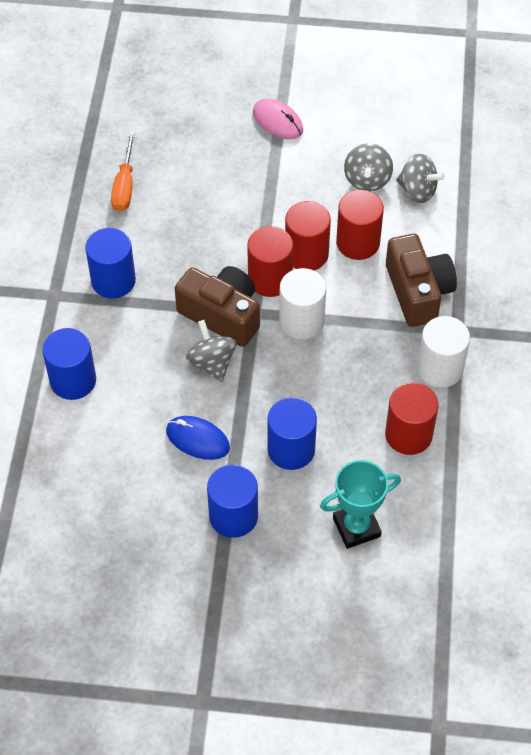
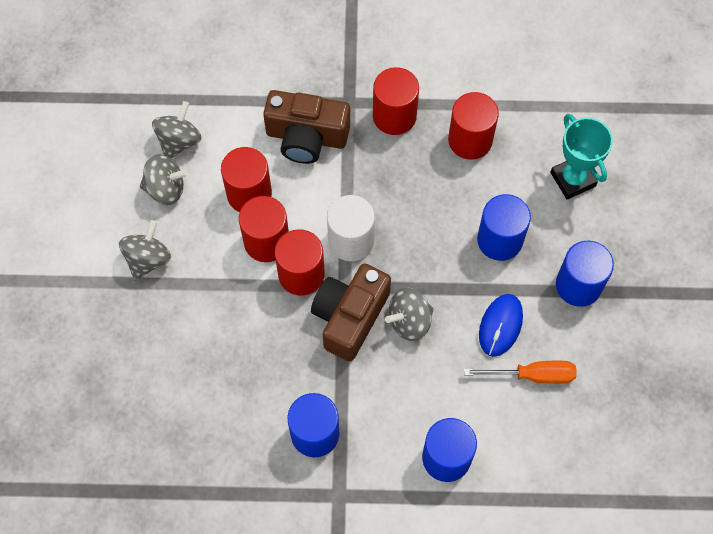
camera: 95 degrees left, 10 degrees up
(125, 185) = (181, 438): orange screwdriver -> orange screwdriver (532, 375)
(277, 121) = (84, 283): pink mouse -> none
(296, 165) = (148, 259): none -> grey spinning top
(418, 292) = (306, 137): brown camera -> brown camera turned 150 degrees counterclockwise
(440, 368) = (394, 116): white cylinder -> red cylinder

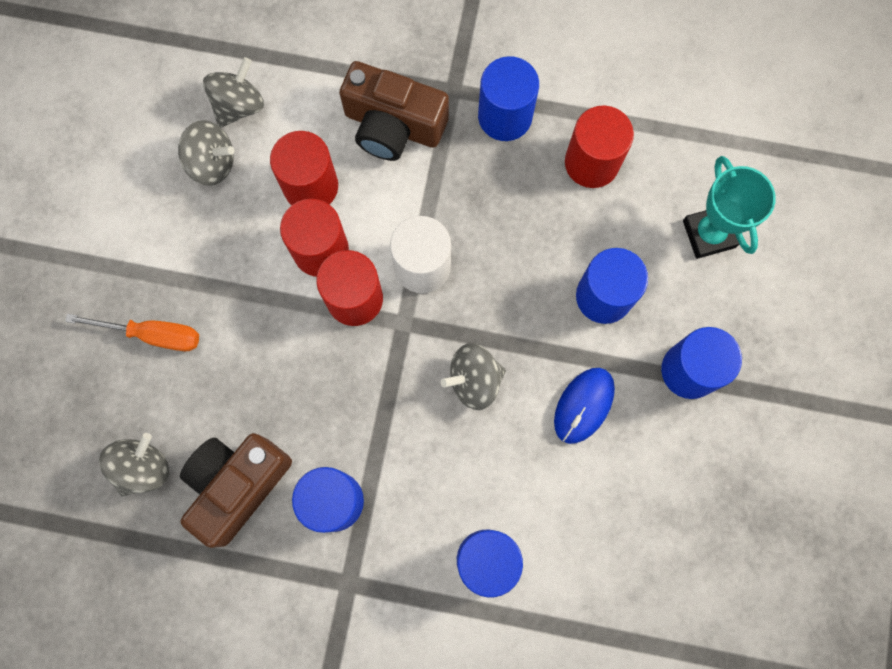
camera: 10 degrees right, 10 degrees up
(148, 259) = (175, 248): grey spinning top -> grey spinning top (143, 468)
(350, 317) = (403, 362): brown camera -> brown camera (237, 485)
(394, 116) = (505, 116): red cylinder -> blue cylinder
(532, 375) = (611, 475): orange screwdriver -> orange screwdriver (152, 334)

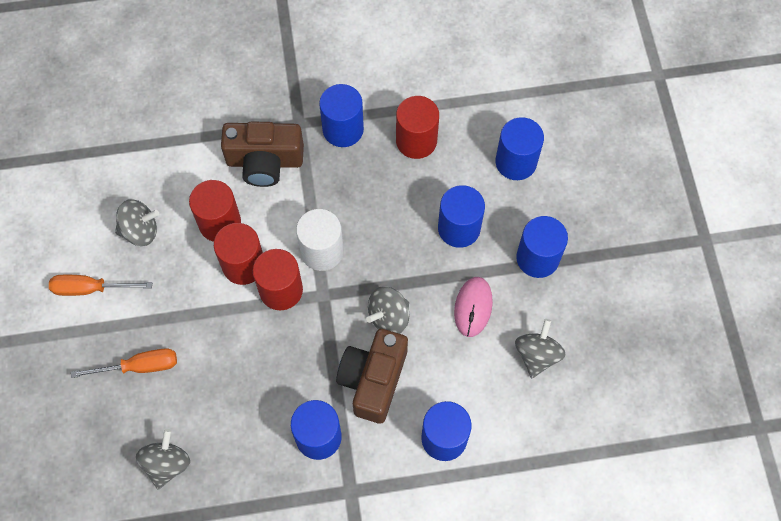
camera: 20 degrees left, 10 degrees down
(128, 216) = (90, 289): none -> orange screwdriver
(237, 485) = (242, 451): brown camera -> brown camera (373, 380)
(239, 105) = (145, 184): grey spinning top -> grey spinning top (537, 355)
(583, 405) = (473, 307): blue mouse -> pink mouse
(708, 234) = (516, 162): turquoise trophy -> blue cylinder

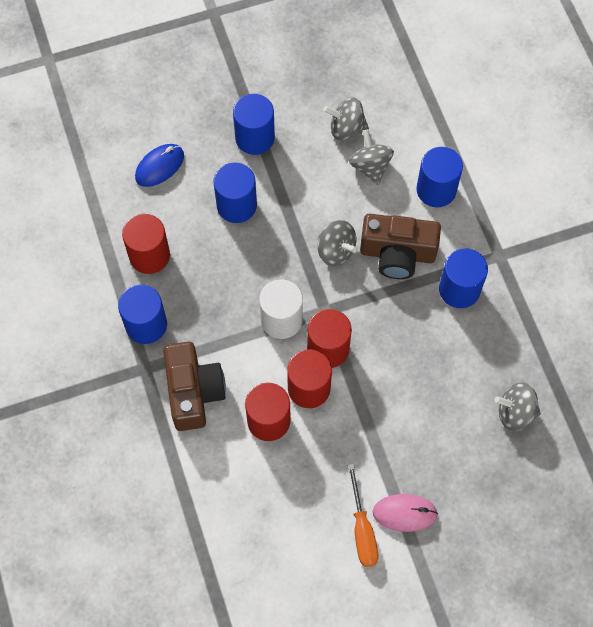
camera: 100 degrees left, 0 degrees up
(139, 366) = (430, 461): orange screwdriver -> none
(140, 231) = (291, 496): grey spinning top -> grey spinning top (370, 166)
(473, 307) = (312, 183): pink mouse -> pink mouse (404, 513)
(516, 162) = (159, 166): blue cylinder -> blue mouse

